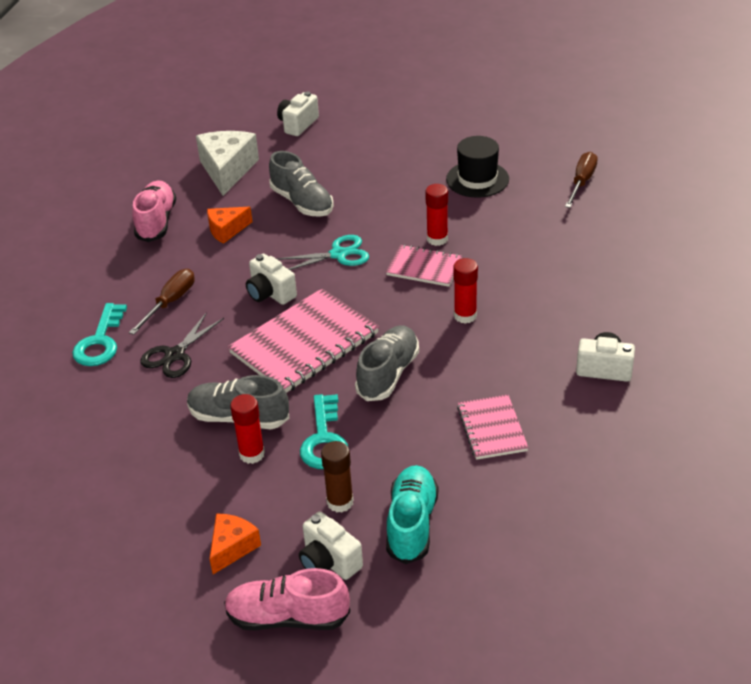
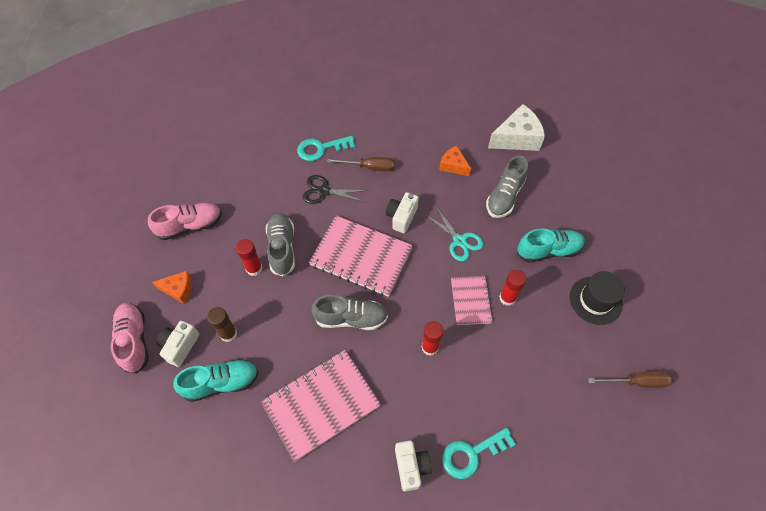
camera: 65 degrees right, 20 degrees up
(156, 222) = (442, 125): pink shoe -> pink shoe (190, 226)
(298, 124) = (594, 156): white camera -> none
(324, 440) = (278, 303): turquoise key -> turquoise key (471, 454)
(397, 192) = (548, 250): none -> turquoise shoe
(492, 429) = (321, 404): pink notebook -> pink notebook, size x1.78

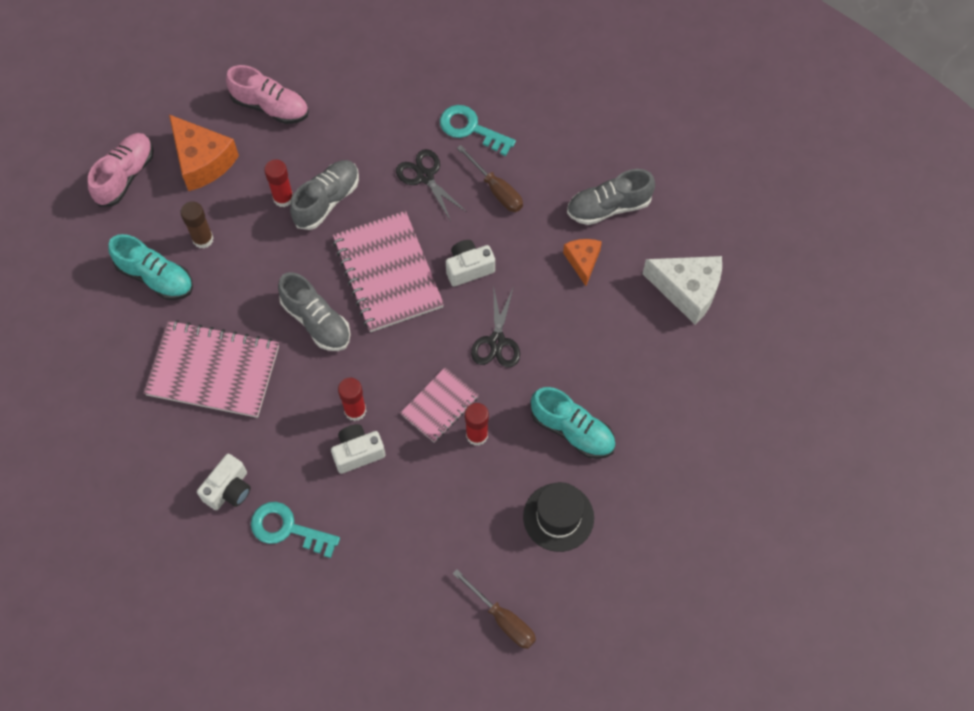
camera: 45 degrees right, 5 degrees up
(179, 290) = (202, 161): orange cheese -> orange cheese, size x1.71
(180, 346) = (155, 214): white camera -> white camera (358, 453)
(459, 241) = (497, 341): turquoise scissors -> black scissors
(504, 196) = (596, 339): grey shoe -> grey shoe (608, 207)

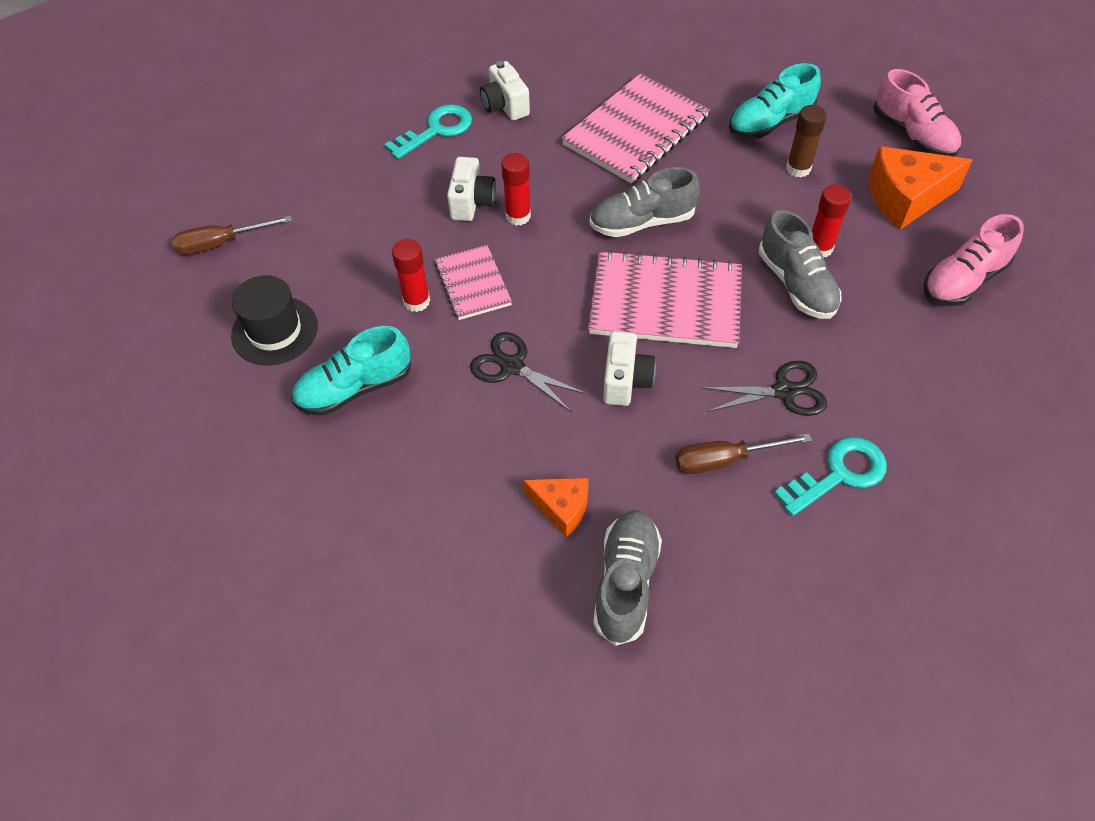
camera: 120 degrees right, 10 degrees down
(687, 291) = (439, 613): white cheese -> none

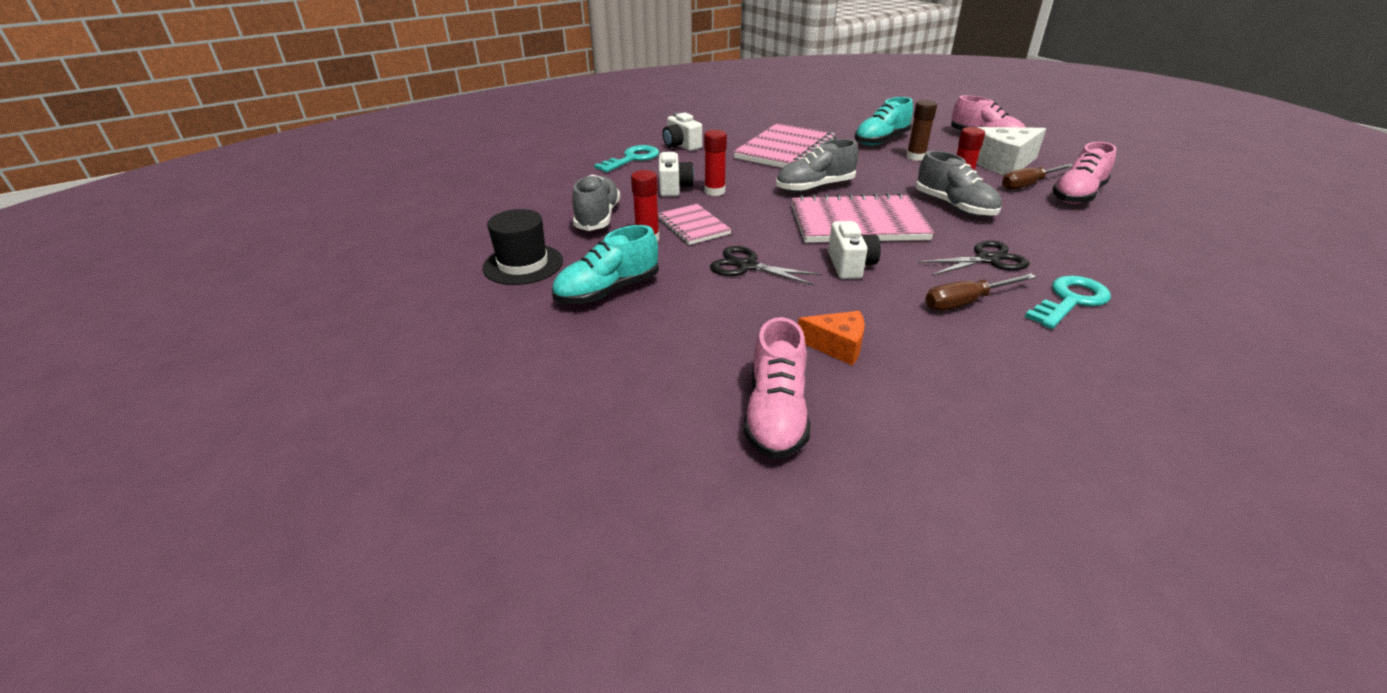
camera: 10 degrees left, 20 degrees down
(221, 243) = (464, 222): brown screwdriver -> brown screwdriver (1028, 184)
(471, 590) = (776, 414): none -> pink shoe
(626, 582) = (929, 391): grey shoe -> grey shoe (598, 217)
(905, 198) = (1002, 164): orange cheese -> white cheese

